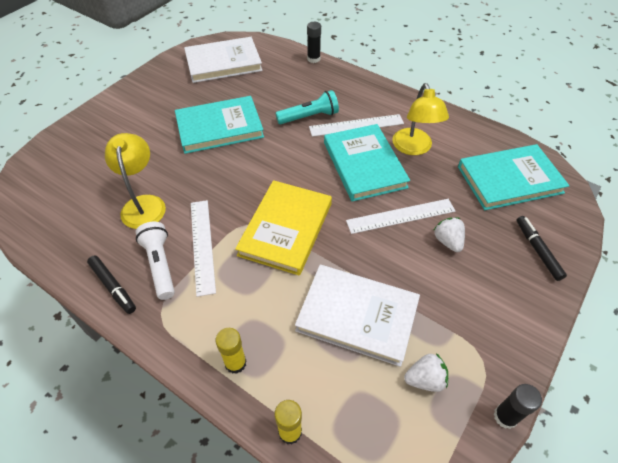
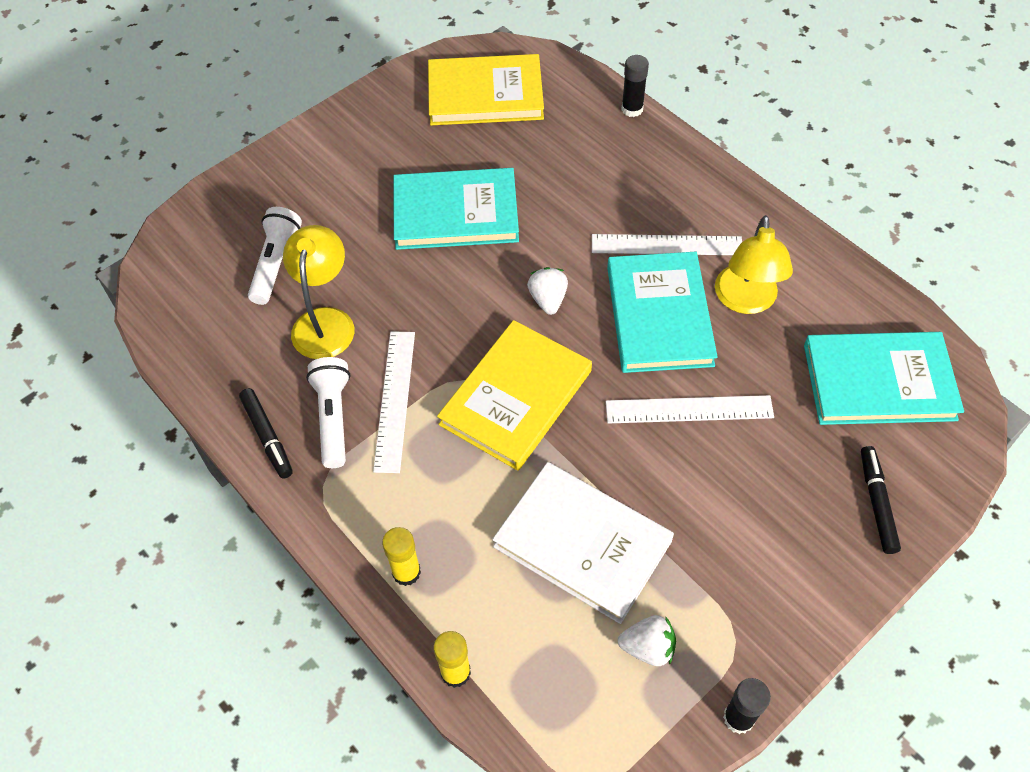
camera: 15 degrees right, 5 degrees up
(103, 174) = (276, 263): none -> white flashlight
(223, 63) = (485, 95): white book -> yellow book
(309, 117) = (597, 217): turquoise flashlight -> none
(448, 241) = (746, 462): white strawberry -> white strawberry (548, 299)

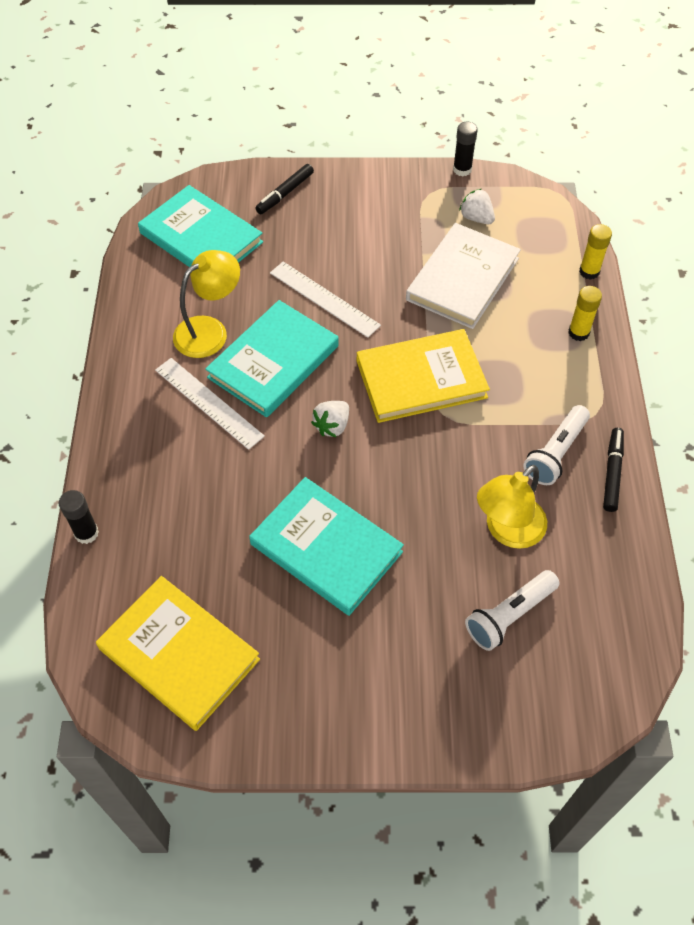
camera: 140 degrees left, 0 degrees up
(395, 400) = (503, 435): white ruler -> none
(582, 544) = (463, 279): white book -> white book turned 45 degrees clockwise

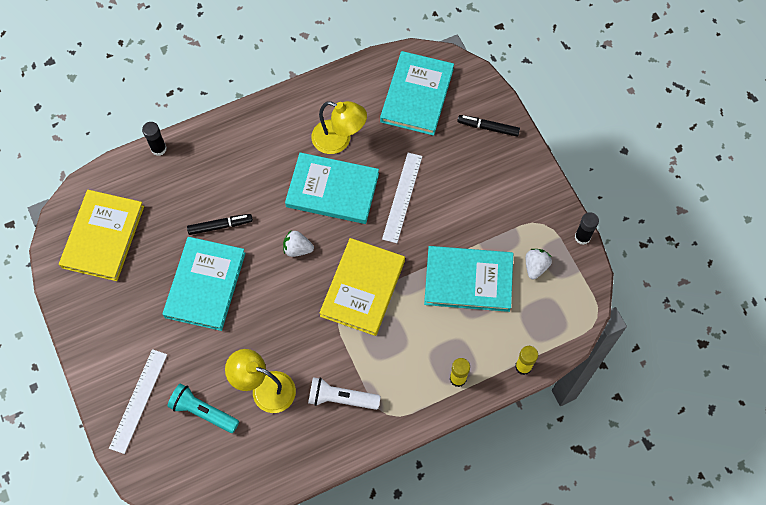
camera: 65 degrees right, 10 degrees up
(208, 402) = (281, 168): white ruler -> white ruler (138, 400)
(421, 379) = (362, 288): yellow book -> yellow book turned 60 degrees clockwise
(463, 279) = (468, 280): white book -> turquoise book
(509, 615) = (203, 412): white flashlight -> turquoise flashlight
(612, 473) = (342, 441): black marker -> black marker (220, 226)

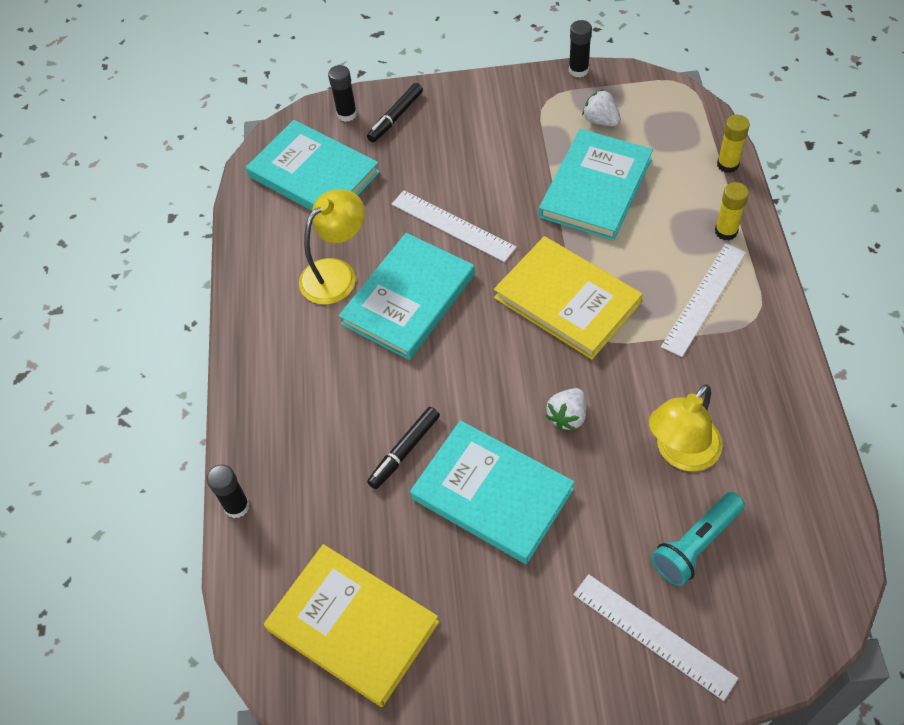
camera: 65 degrees left, 10 degrees down
(220, 226) = (404, 451): black marker -> black marker turned 150 degrees counterclockwise
(297, 249) = (480, 361): white strawberry -> white strawberry (567, 416)
(341, 398) = (720, 364): white flashlight -> none
(392, 376) = (704, 298): none -> white ruler
(479, 95) = (347, 114): none -> black glue stick

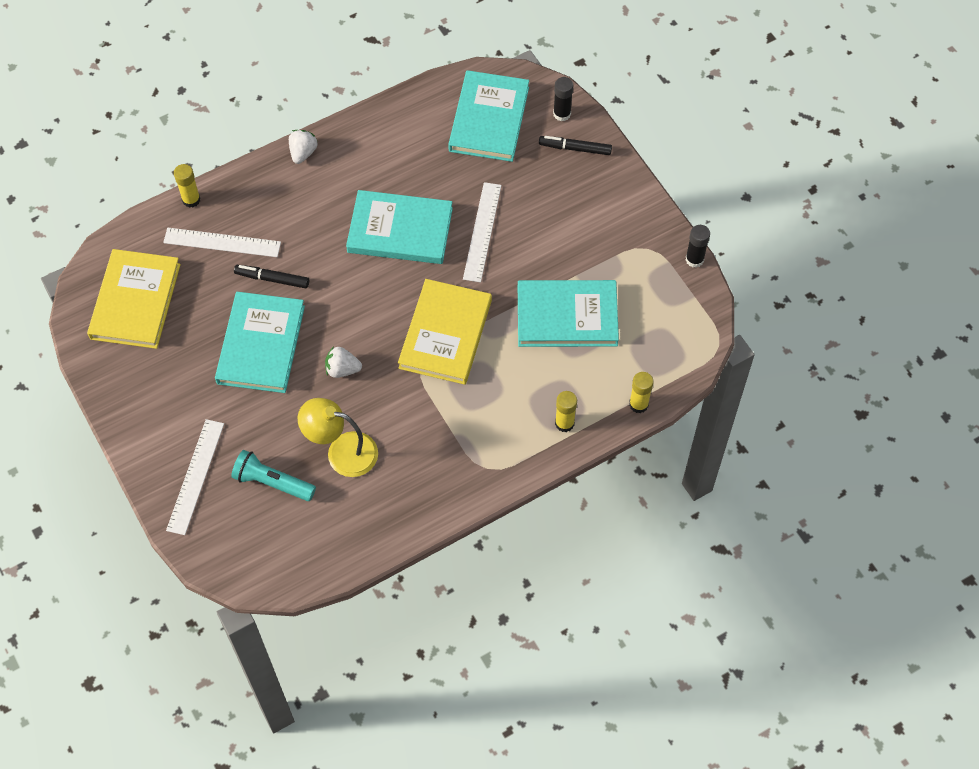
camera: 60 degrees right, 5 degrees up
(237, 506) = (191, 200): black glue stick -> yellow glue stick
(336, 273) = (402, 175): yellow lamp -> none
(601, 120) = (643, 295): white strawberry -> white strawberry (303, 153)
(704, 298) = (489, 427): white ruler -> white ruler (222, 242)

